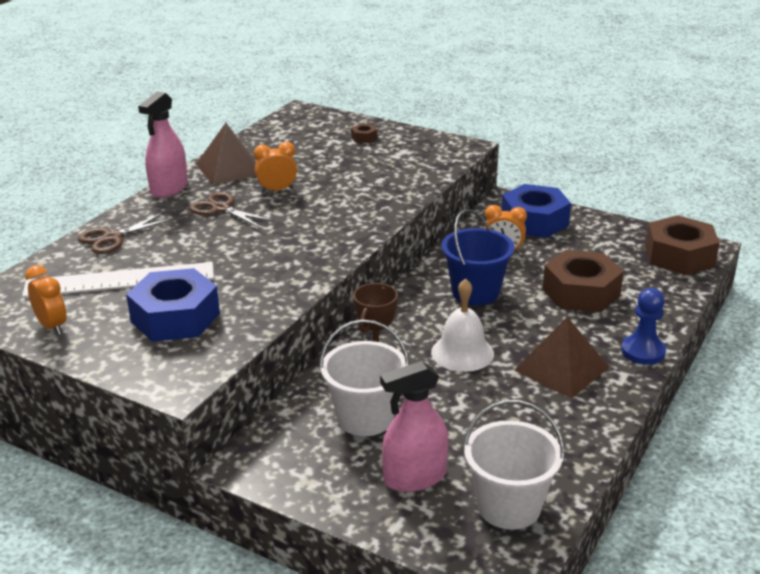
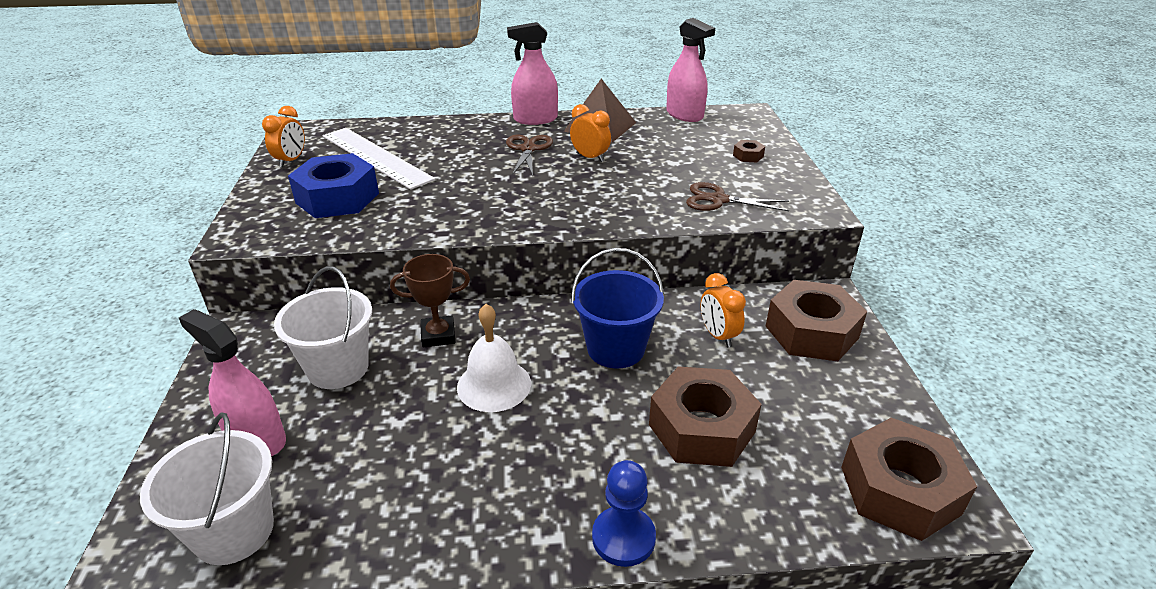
camera: 55 degrees right, 5 degrees up
(112, 238) = (435, 131): brown scissors -> brown scissors (718, 200)
(265, 132) = (684, 115): none -> pink spray bottle
(534, 221) = (811, 332): blue nut -> brown nut
(561, 368) = (524, 473): brown pyramid -> none

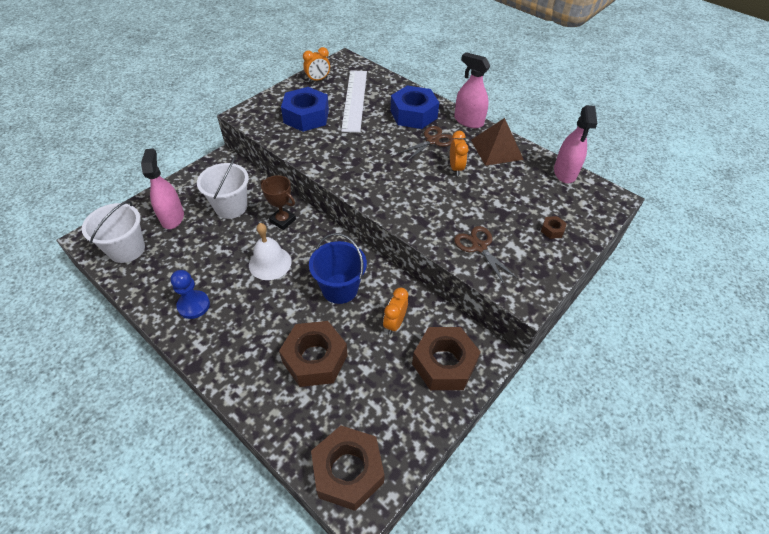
camera: 45 degrees right, 15 degrees up
(469, 139) = (413, 114): none -> blue nut
(623, 538) = (220, 371): blue pawn -> blue pawn (193, 305)

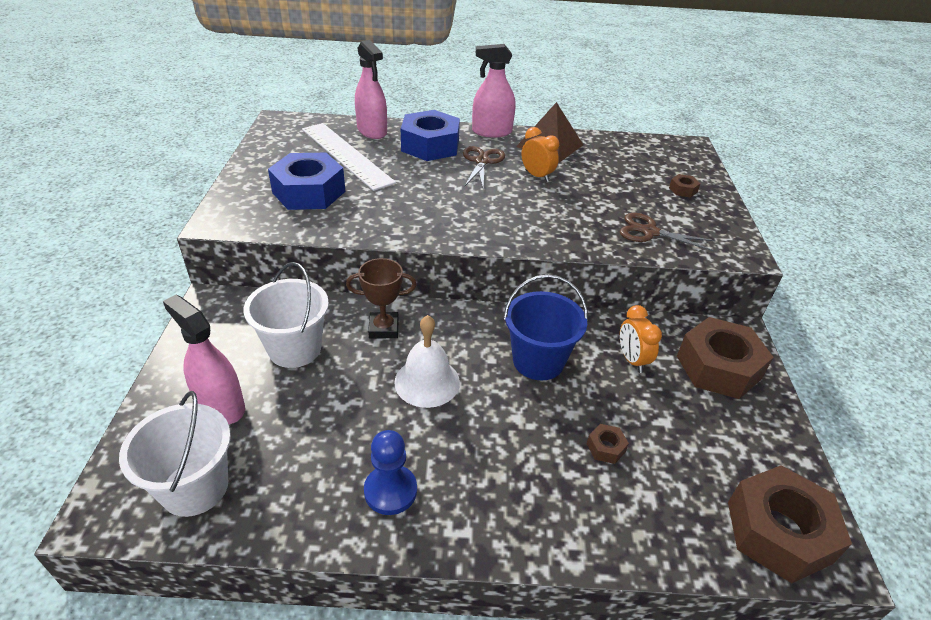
camera: 40 degrees left, 10 degrees down
(315, 359) = (606, 447): brown nut -> brown nut, size x0.41
(318, 80) = (272, 151): orange clock -> none
(565, 173) = (629, 141): pink spray bottle -> pink spray bottle (372, 131)

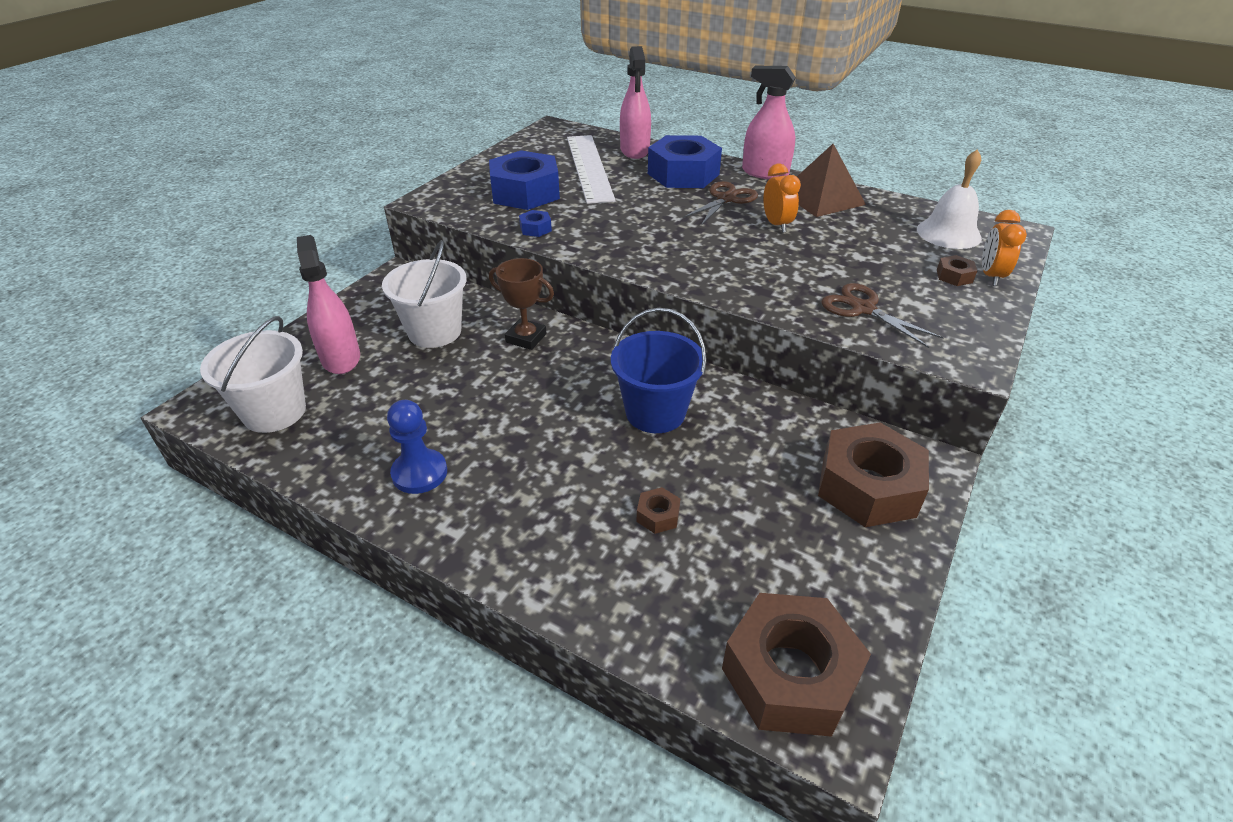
camera: 30 degrees right, 0 degrees up
(348, 226) = (535, 229): none -> blue nut
(427, 382) = (527, 395): white bell -> white bell (948, 233)
(632, 360) = (763, 445): orange clock -> orange clock (991, 276)

